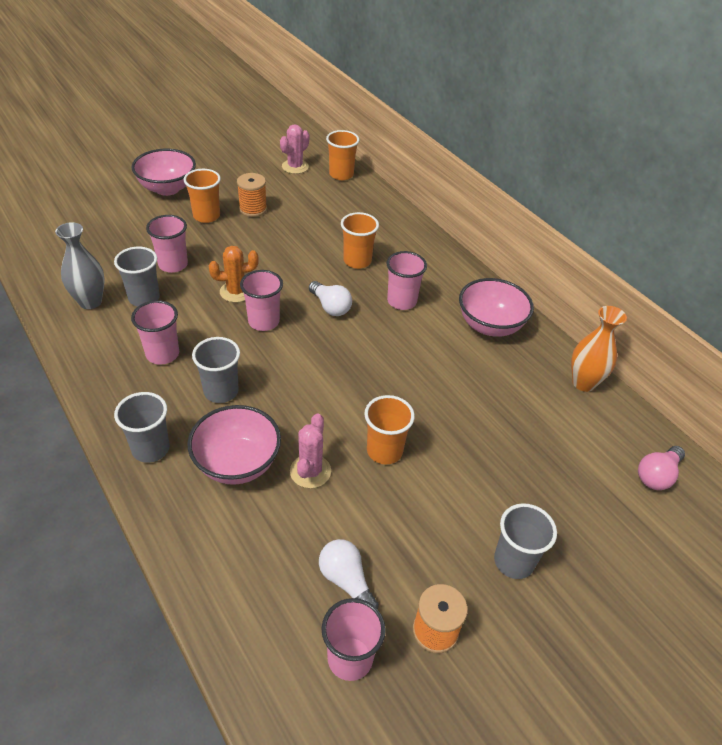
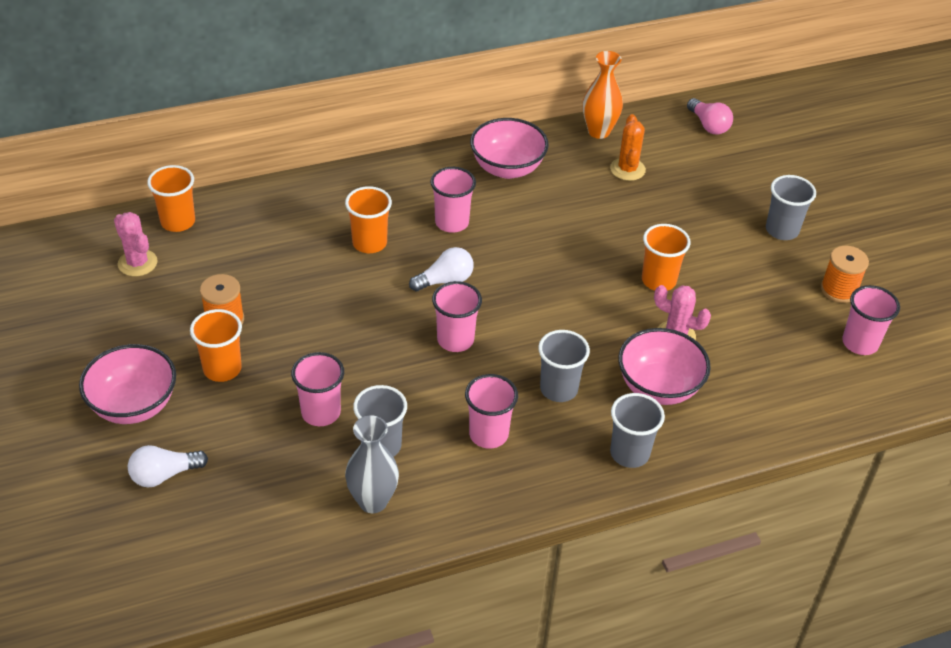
camera: 75 degrees left, 0 degrees up
(236, 292) = (394, 357): orange cactus -> orange cactus (627, 169)
(346, 581) = (792, 332): white light bulb -> white light bulb (164, 475)

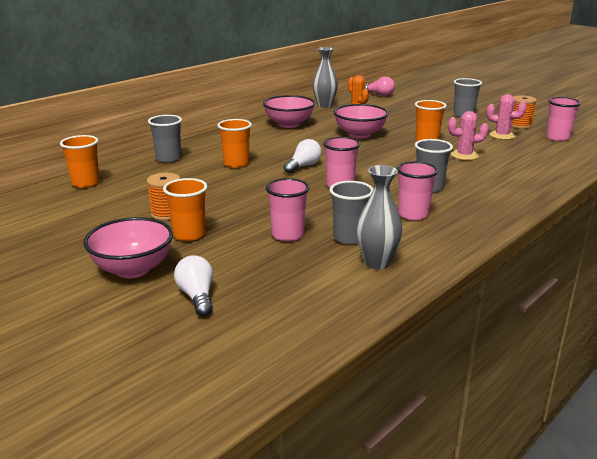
camera: 25 degrees left, 20 degrees down
(137, 263) = (70, 205): pink cactus -> pink cactus (502, 135)
(164, 475) = (197, 297): white light bulb -> white light bulb turned 120 degrees clockwise
(452, 222) = (280, 147): pink cup -> none
(599, 131) = (324, 105): orange vase -> grey vase
(629, 453) = (506, 200): grey cup -> grey cup (168, 158)
(658, 387) = (484, 173): pink bowl -> pink bowl (360, 134)

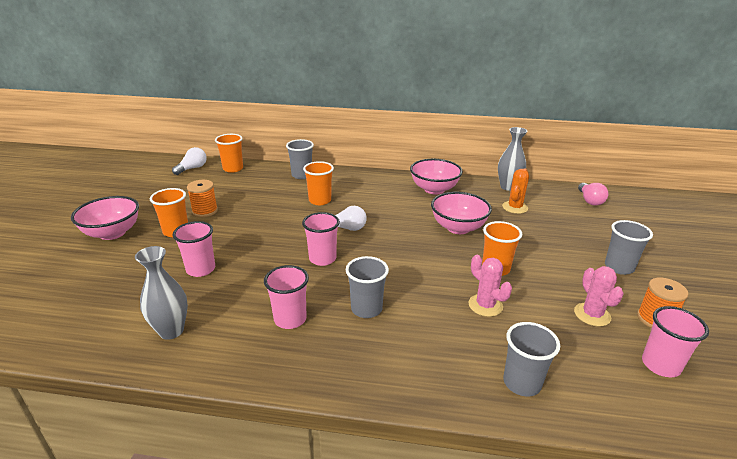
camera: 55 degrees right, 5 degrees up
(197, 297) = (81, 270): white light bulb -> white light bulb (192, 168)
(349, 237) = (214, 300): grey cup -> grey cup (521, 383)

